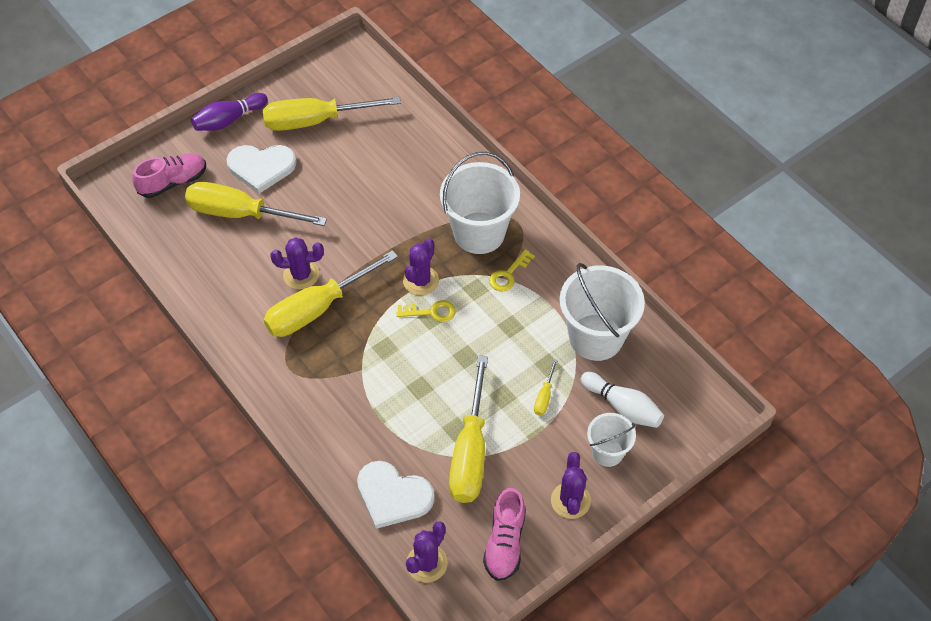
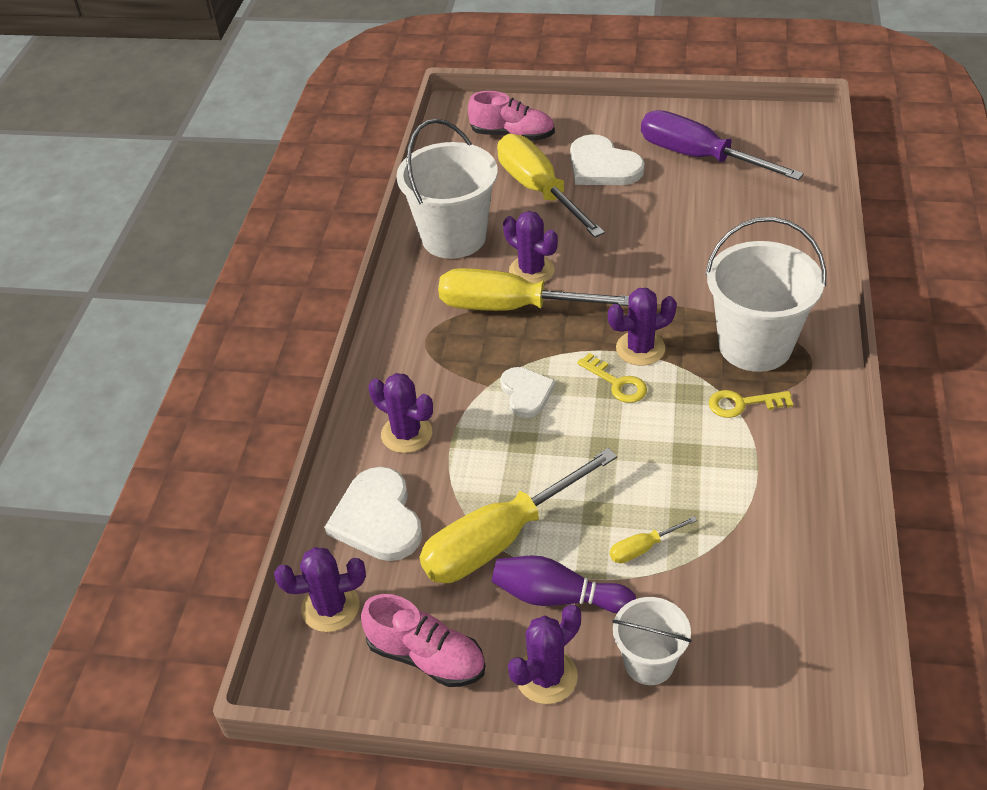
camera: 50 degrees right, 10 degrees down
(229, 120) = (619, 115): purple bowling pin -> purple bowling pin (557, 597)
(315, 121) = (698, 157): yellow screwdriver -> purple screwdriver
(350, 435) = (406, 434): none -> purple cactus
(388, 357) = (526, 393): none -> white heart
(505, 543) = (427, 657): pink shoe -> pink shoe turned 120 degrees counterclockwise
(596, 337) = (774, 534): white bucket -> white bucket (454, 237)
(623, 407) = (723, 630): white bowling pin -> none

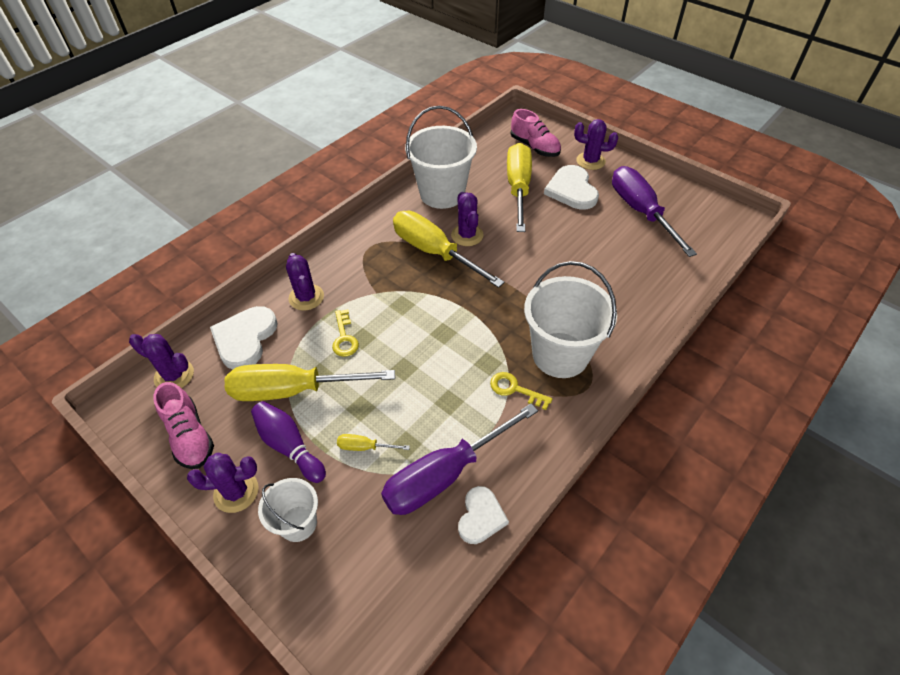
camera: 30 degrees right, 5 degrees up
(526, 393) = (392, 309): white heart -> white heart (481, 516)
(616, 383) = (450, 332): yellow key -> yellow key (344, 337)
(640, 348) = (485, 317): purple cactus -> purple cactus (590, 161)
(753, 525) = (445, 475): none -> purple screwdriver

